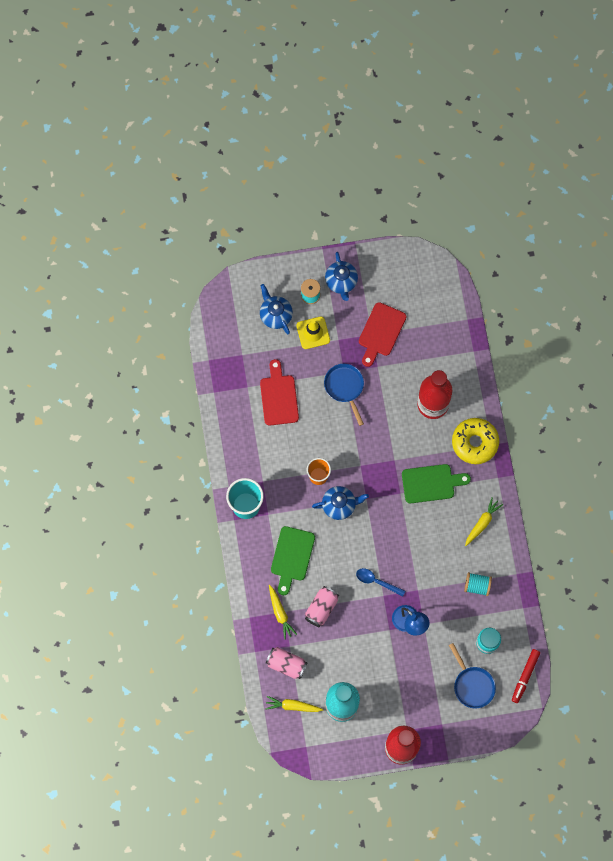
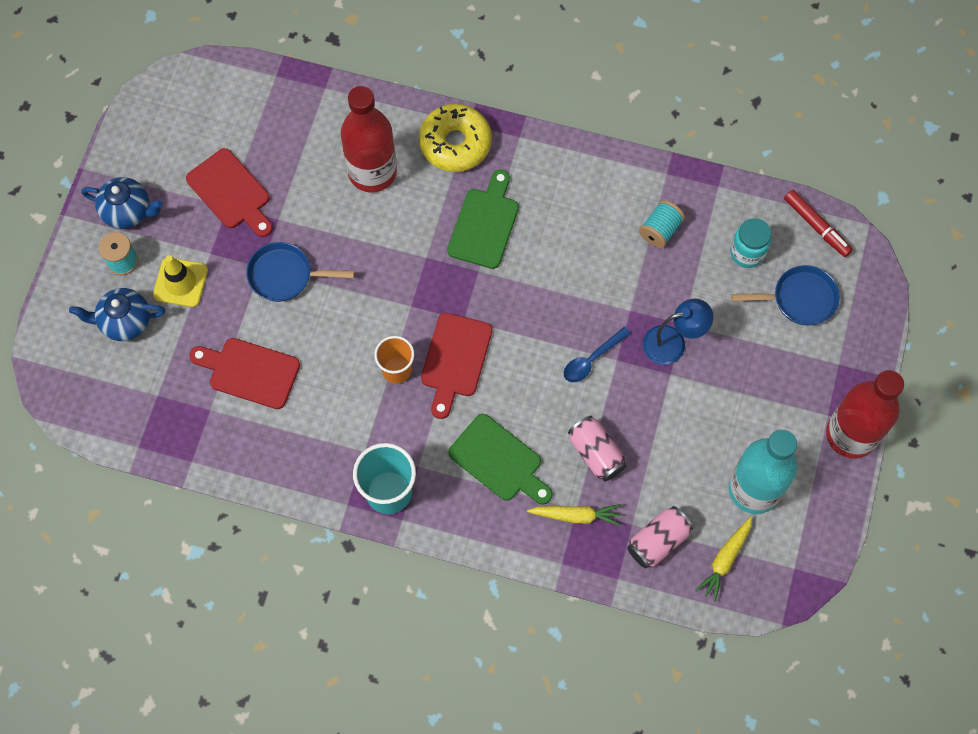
camera: 65 degrees left, 5 degrees down
(339, 505) = (455, 360): blue teapot -> red cutting board
(482, 523) = (574, 184): yellow carrot -> none

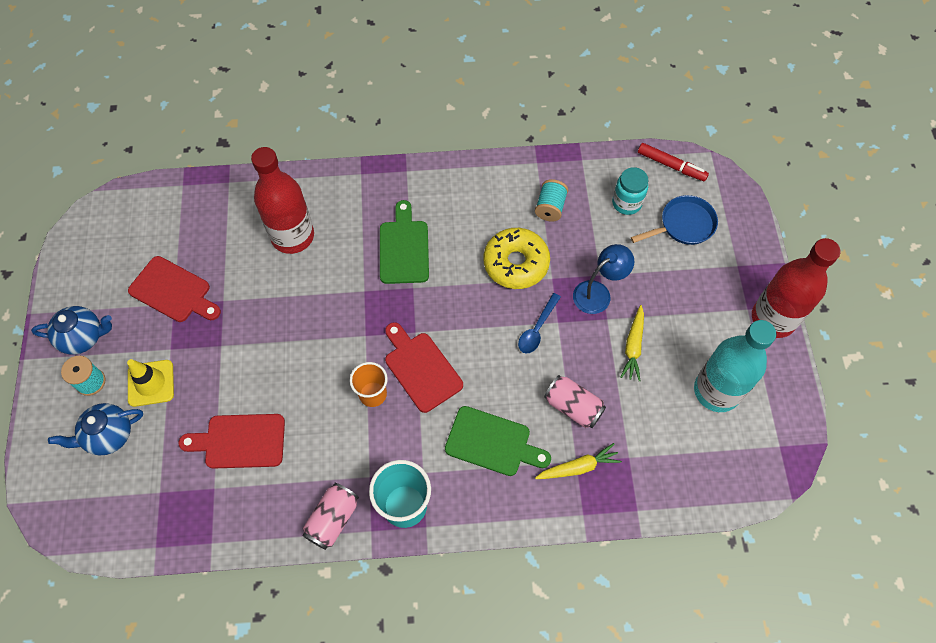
camera: 20 degrees left, 5 degrees down
(285, 275) = (245, 346): blue pan -> none
(455, 143) = (355, 192): yellow donut -> yellow donut (516, 263)
(455, 360) = (421, 368): red cutting board -> red cutting board turned 150 degrees clockwise
(657, 541) = (657, 464): pink can -> pink can (332, 519)
(725, 560) = (720, 460): yellow carrot -> yellow carrot (633, 346)

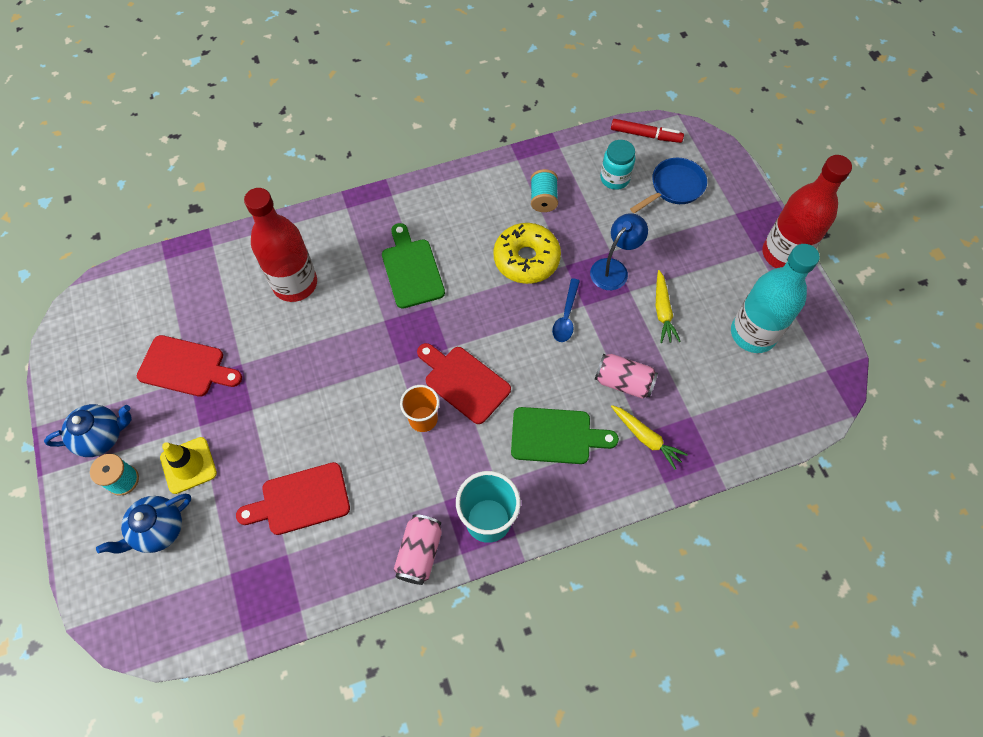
camera: 15 degrees left, 0 degrees up
(578, 467) = (646, 438): yellow carrot -> yellow carrot turned 75 degrees clockwise

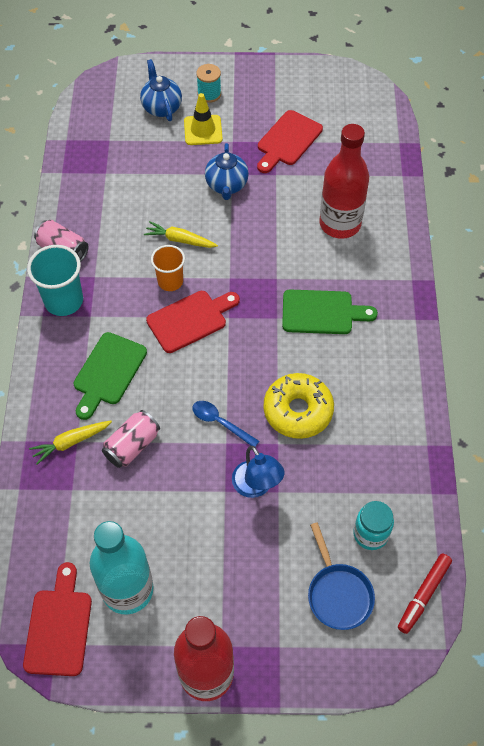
camera: 110 degrees right, 5 degrees down
(102, 436) = (249, 87): blue teapot -> blue teapot (226, 186)
(300, 500) = (142, 188): red cutting board -> red cutting board (59, 626)
(543, 199) = (366, 452): turquoise spool -> none
(662, 311) = (190, 512): yellow carrot -> yellow carrot (180, 240)

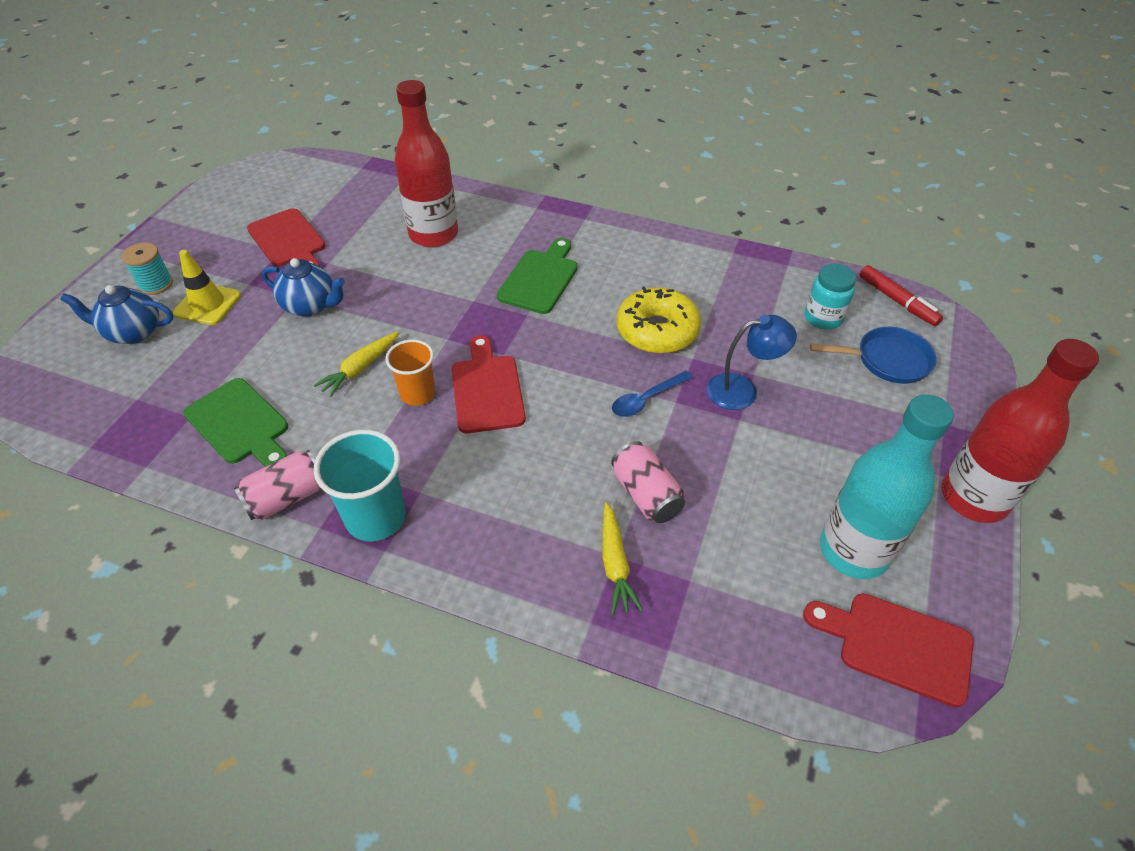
camera: 70 degrees left, 10 degrees down
(108, 372) = (522, 493): green cutting board -> green cutting board (240, 424)

